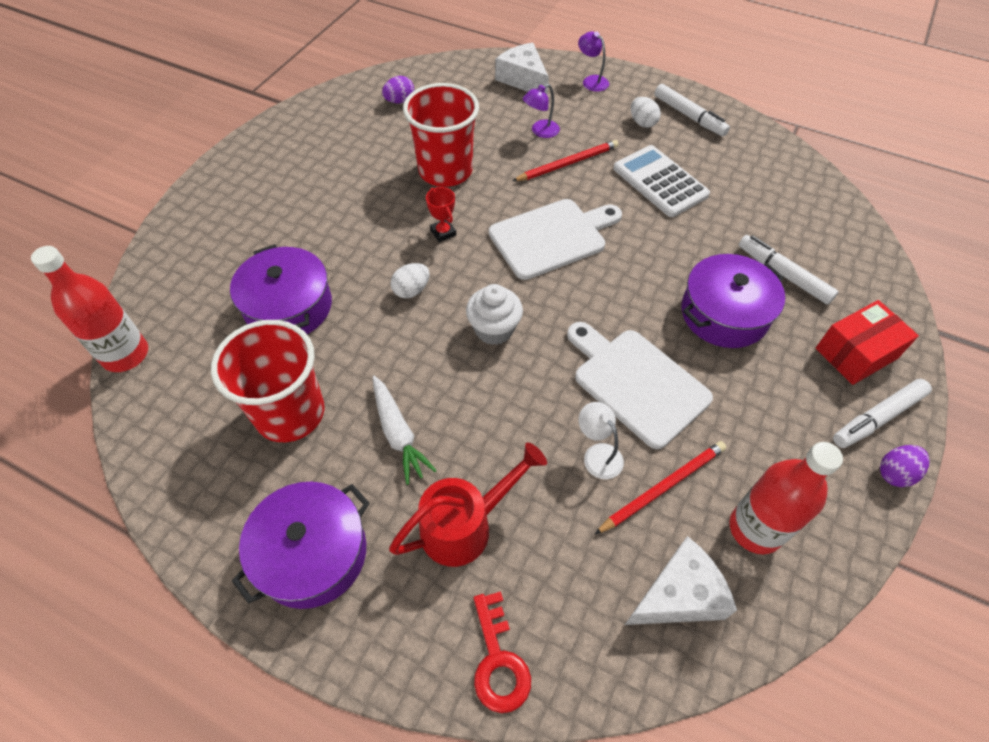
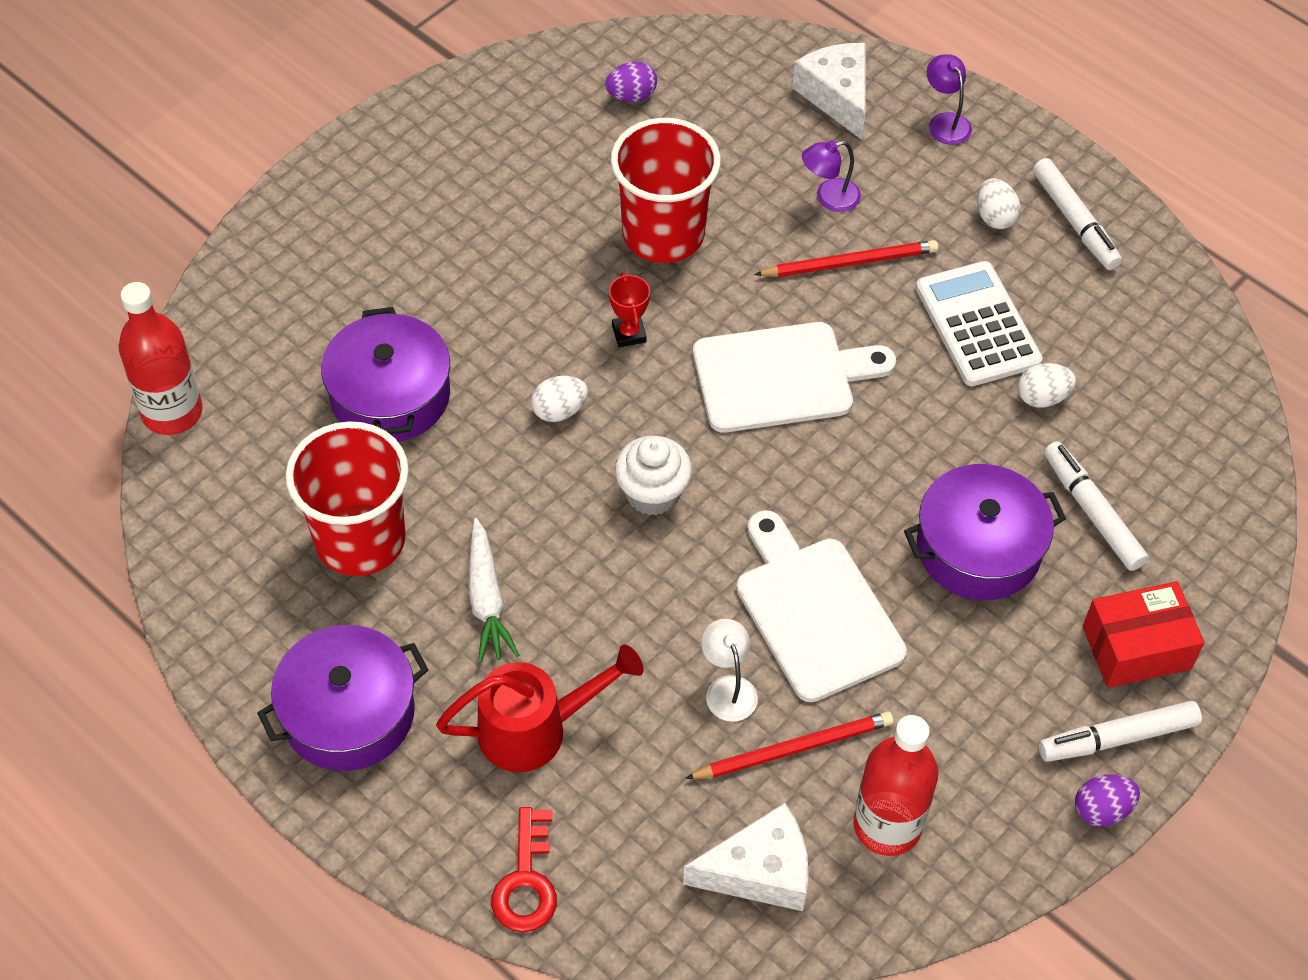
camera: 15 degrees right, 0 degrees up
(718, 214) = (1042, 397): none -> white egg

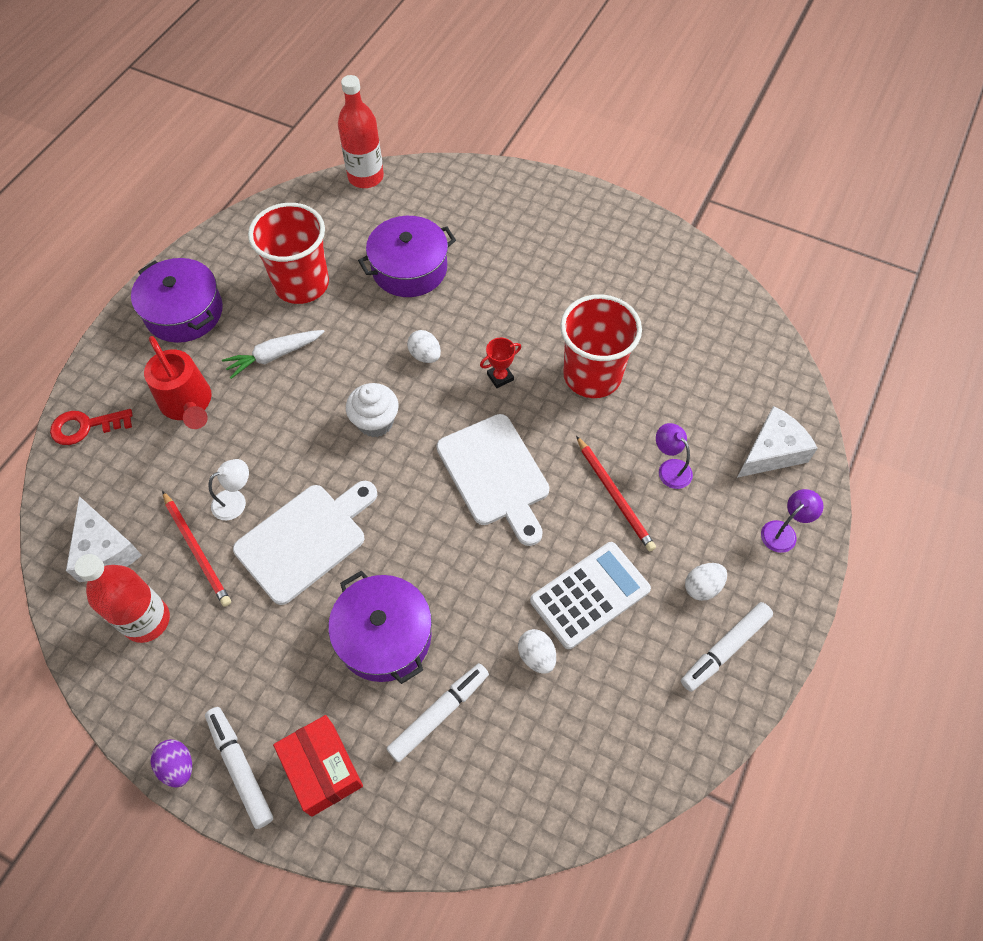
camera: 75 degrees right, 5 degrees up
(631, 96) = (707, 327): purple egg -> none

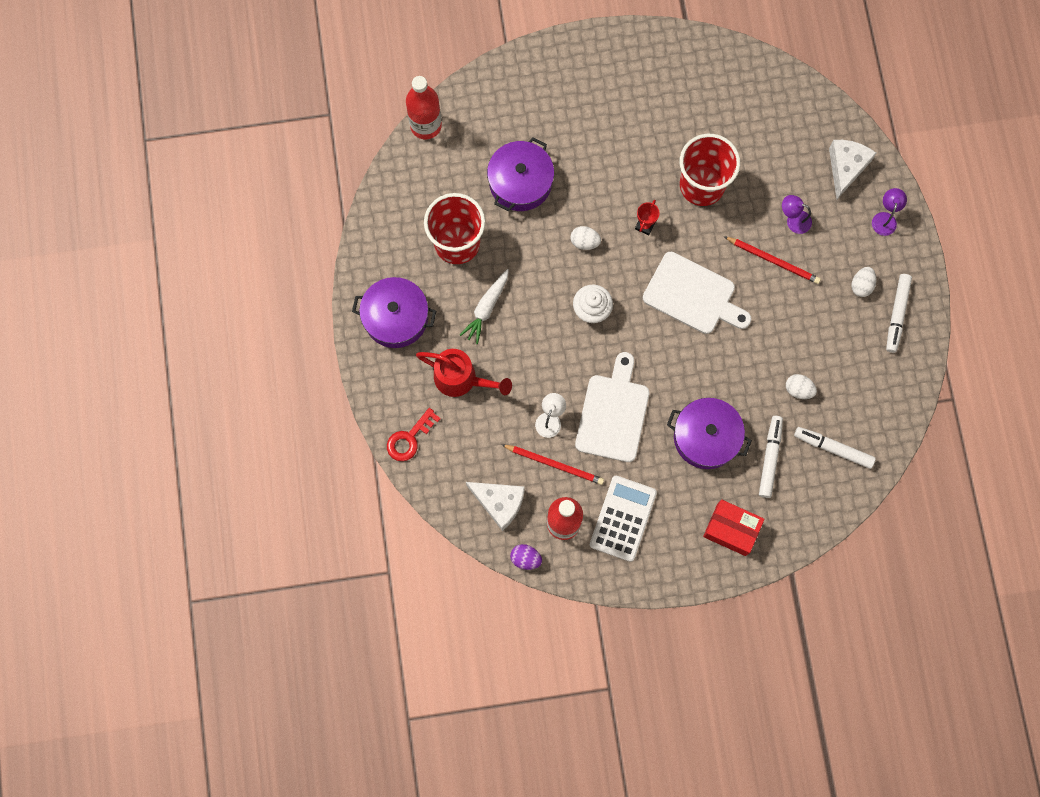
camera: 35 degrees left, 15 degrees up
(178, 766) = (653, 583): purple egg -> purple egg (525, 558)
(240, 768) = (687, 560): white marker -> white marker (833, 448)
(590, 595) = (802, 333): white calculator -> white calculator (623, 518)

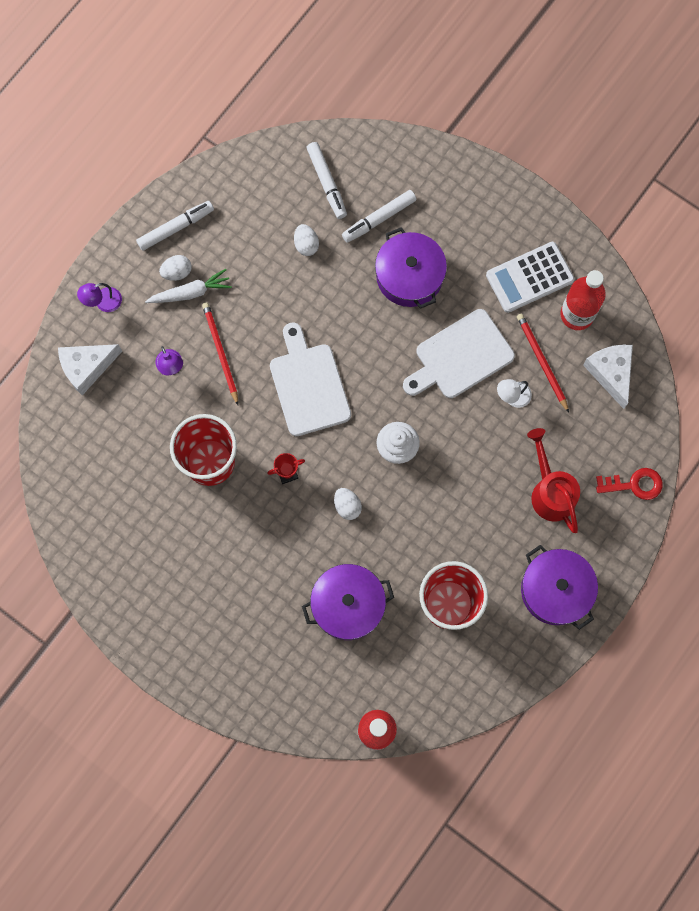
camera: 135 degrees left, 0 degrees up
(486, 308) = (477, 528): white carrot -> white carrot (191, 292)
(525, 558) = (629, 316): purple egg -> none
(731, 529) = (459, 198): red box -> none

